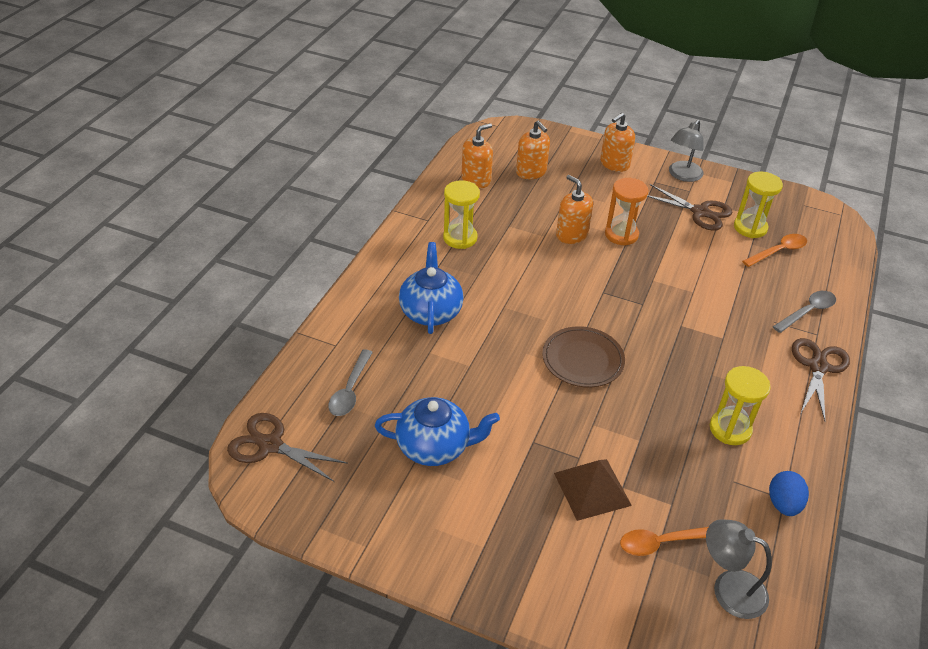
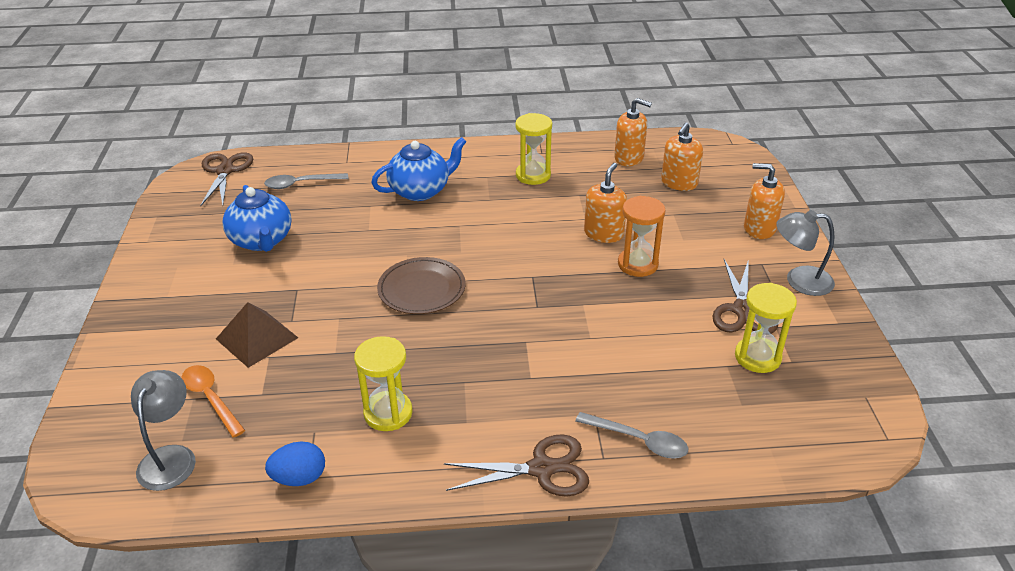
camera: 65 degrees right, 5 degrees down
(779, 251) = (736, 392): orange spoon -> none

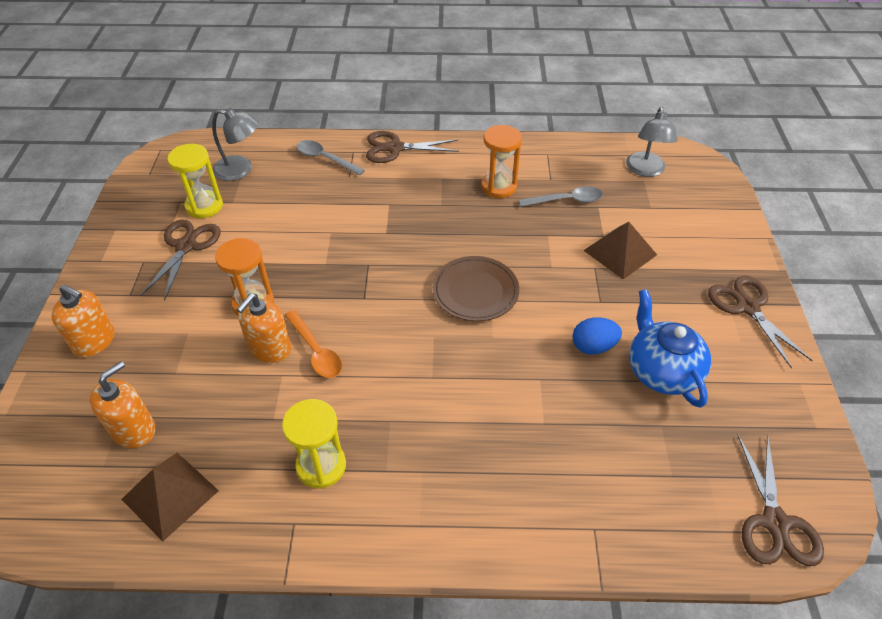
camera: 175 degrees left, 10 degrees up
(150, 294) = (747, 307): none -> brown scissors
(210, 398) = (636, 206): orange spoon -> orange spoon (316, 351)
(299, 478) = (553, 153): blue egg -> blue egg (593, 346)
(300, 184) = (649, 478): grey spoon -> grey spoon (567, 200)
(388, 413) = (498, 187): yellow hourglass -> orange hourglass
(420, 191) = (479, 446): blue teapot -> none
(629, 158) = (170, 494): orange soap dispenser -> brown pyramid
(799, 280) = (110, 272): grey lamp -> grey lamp (241, 170)

